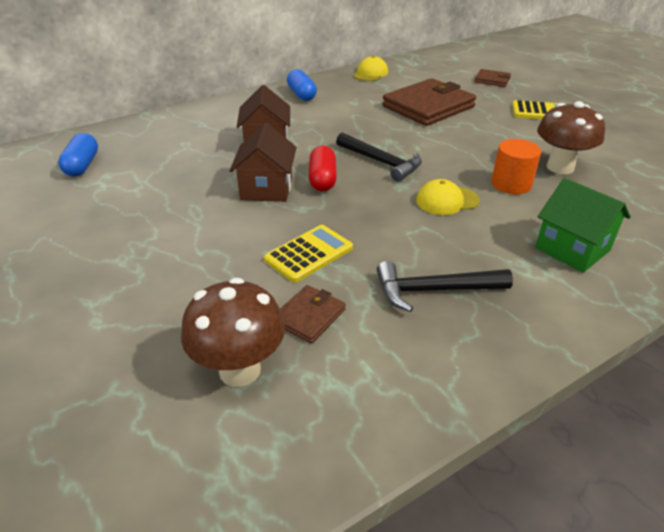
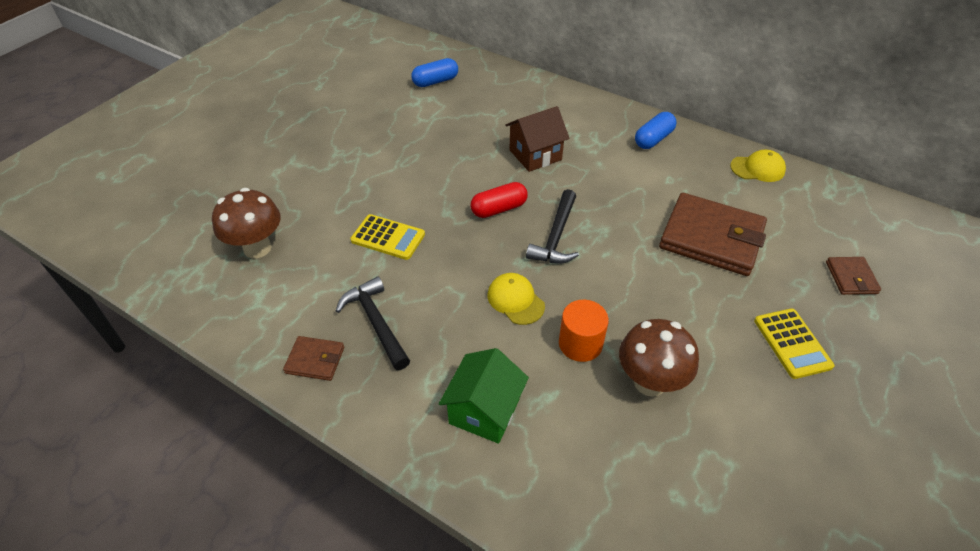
camera: 65 degrees right, 10 degrees up
(266, 189) = (463, 182): brown house -> none
(309, 316) = (318, 262): brown wallet -> brown wallet (315, 360)

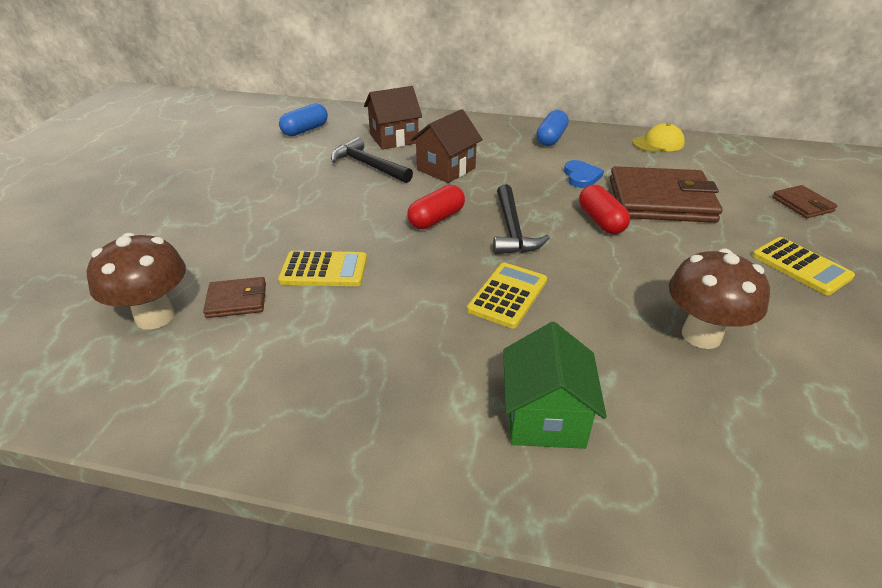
camera: 20 degrees left, 10 degrees down
(315, 360) = (293, 422): brown wallet -> brown wallet (237, 300)
(376, 323) = (355, 358): black hammer -> black hammer (368, 165)
(507, 108) = (394, 138): none -> brown house
(515, 300) = (507, 295): yellow cap -> yellow calculator
(580, 343) = (604, 318): orange cylinder -> none
(639, 247) = (601, 221): none -> red capsule
(653, 192) = (581, 176): none -> blue heart

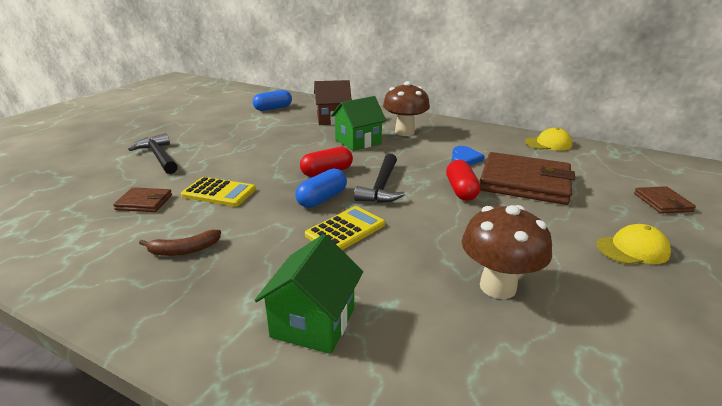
camera: 15 degrees right, 10 degrees down
(155, 317) = (83, 204): brown mushroom -> brown mushroom (404, 132)
(338, 357) = (184, 250): none -> brown banana
(368, 165) = (301, 133): black hammer -> black hammer (159, 157)
(446, 169) = (358, 142): brown house -> green house
(551, 138) = (456, 131): blue capsule -> blue capsule (322, 199)
(801, 266) = (632, 249): yellow calculator -> yellow cap

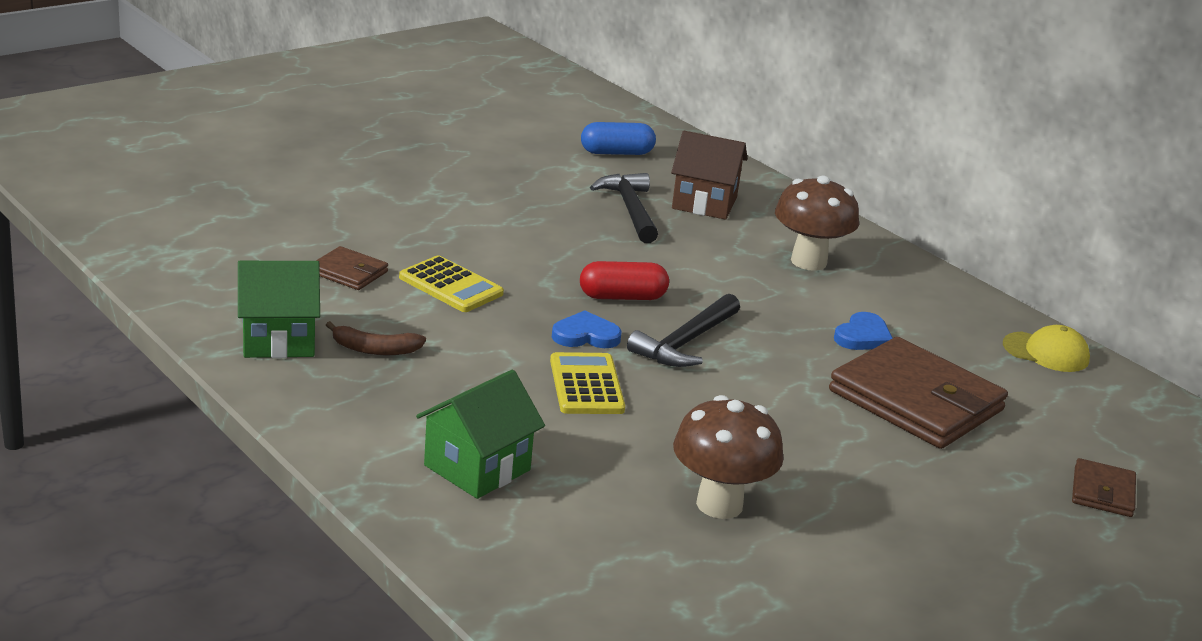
camera: 20 degrees right, 0 degrees up
(159, 157) = (392, 203): black hammer -> black hammer (630, 210)
(322, 199) = (585, 335): blue capsule -> blue heart
(345, 230) = (586, 385): yellow calculator -> yellow calculator turned 75 degrees counterclockwise
(358, 142) = (712, 258): green house -> green house (278, 340)
(461, 190) = (800, 382): red capsule -> none
(632, 249) = (956, 526): yellow cap -> none

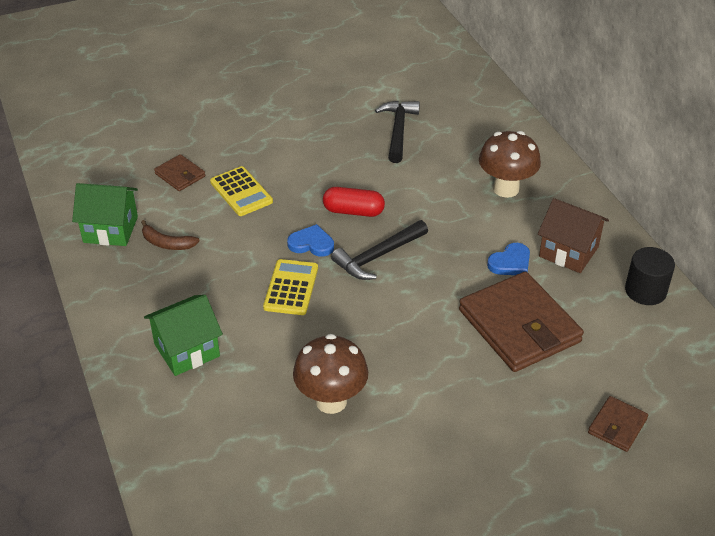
camera: 20 degrees right, 15 degrees up
(616, 153) = (414, 76): blue capsule -> none
(704, 203) = (456, 127): brown house -> brown house (569, 252)
(1046, 352) = (645, 291): yellow cap -> black cylinder

